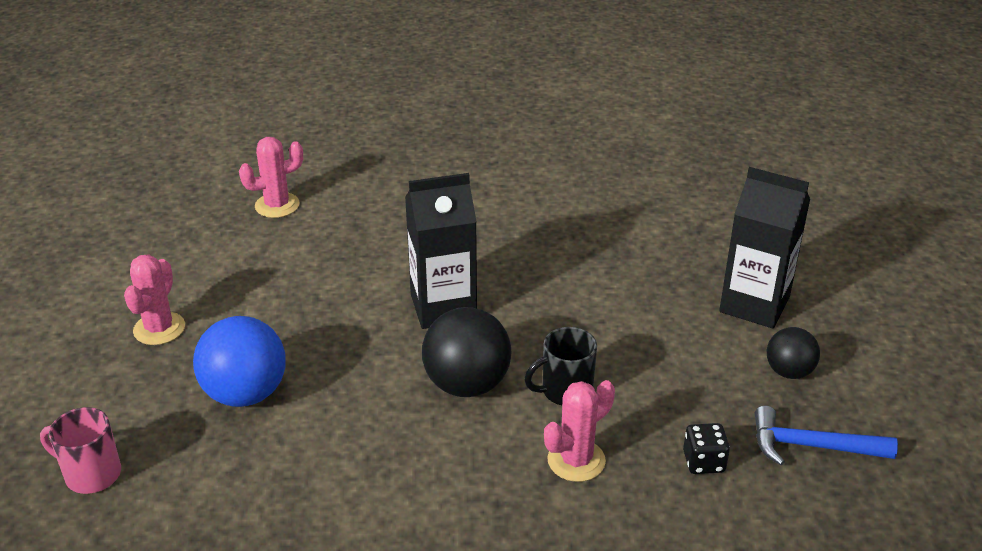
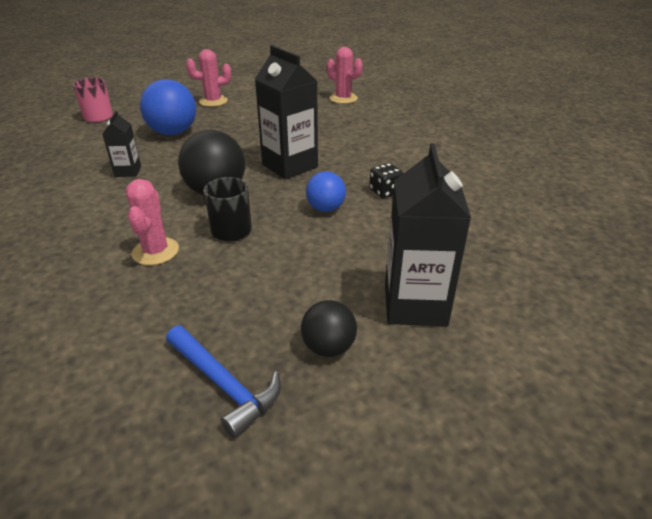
camera: 65 degrees right, 0 degrees up
(344, 460) = (128, 171): none -> black carton
(564, 308) = (325, 208): none -> blue ball
(576, 460) = (155, 251): pink cactus -> pink cactus turned 60 degrees clockwise
(703, 462) = (176, 316): black dice -> black dice (385, 192)
(811, 446) = (224, 384): blue hammer -> blue hammer turned 150 degrees clockwise

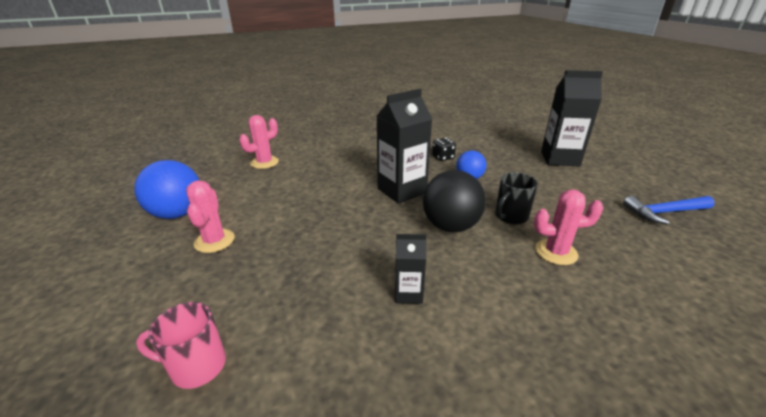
camera: 85 degrees left, 5 degrees down
(173, 133) = (304, 267): blue ball -> blue ball (178, 214)
(224, 384) = (664, 212): blue hammer -> blue hammer turned 150 degrees counterclockwise
(328, 347) = (610, 182): black ball -> none

